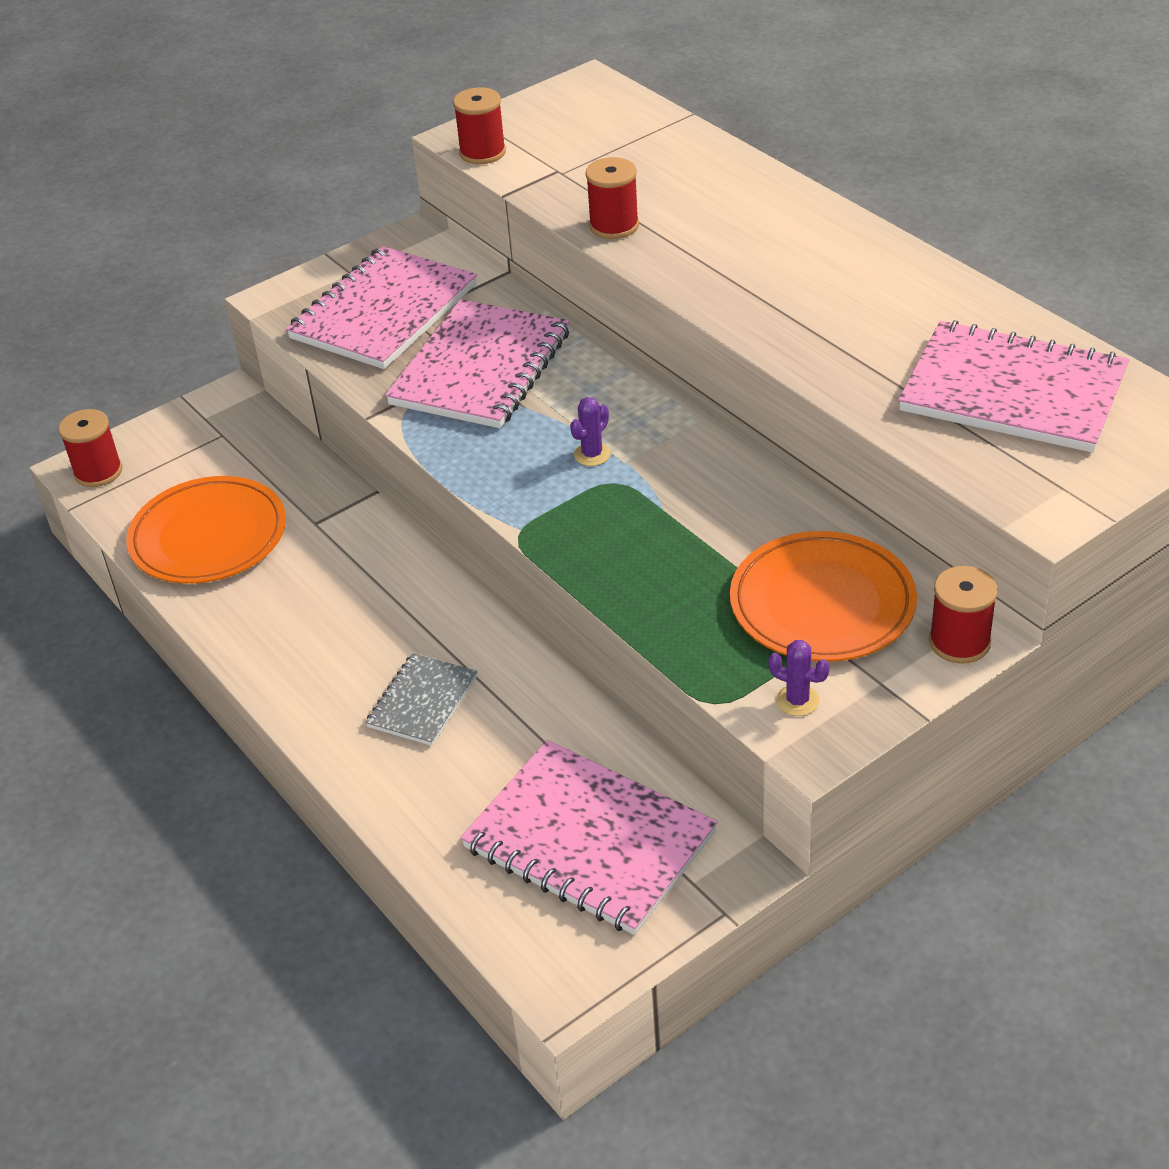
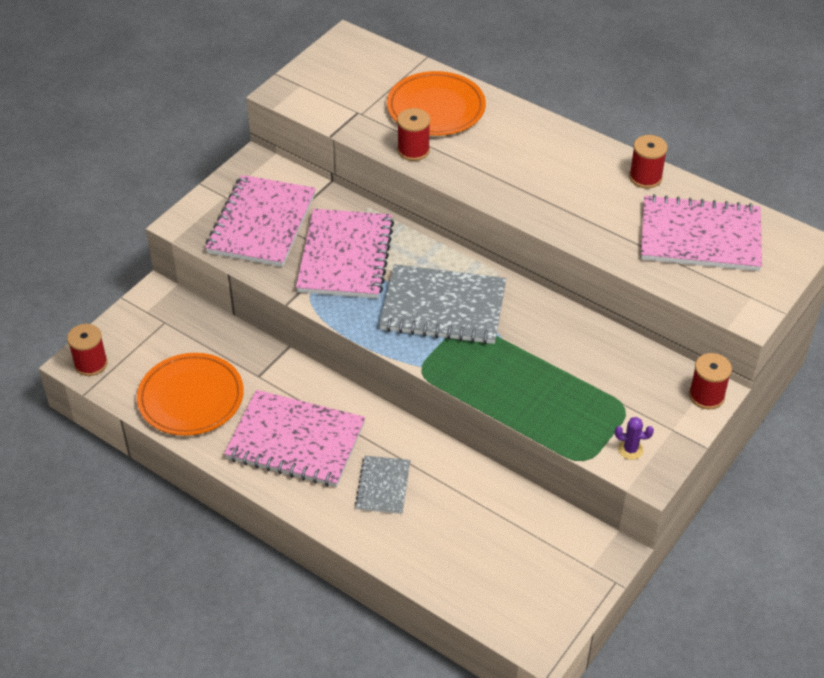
camera: 20 degrees left, 5 degrees up
(482, 153) = (301, 104): red spool -> red spool (645, 177)
(589, 840) = (521, 554): pink notebook -> pink notebook (295, 441)
(592, 454) = (443, 307): purple cactus -> grey notebook
(822, 603) = (620, 385): orange plate -> orange plate (436, 108)

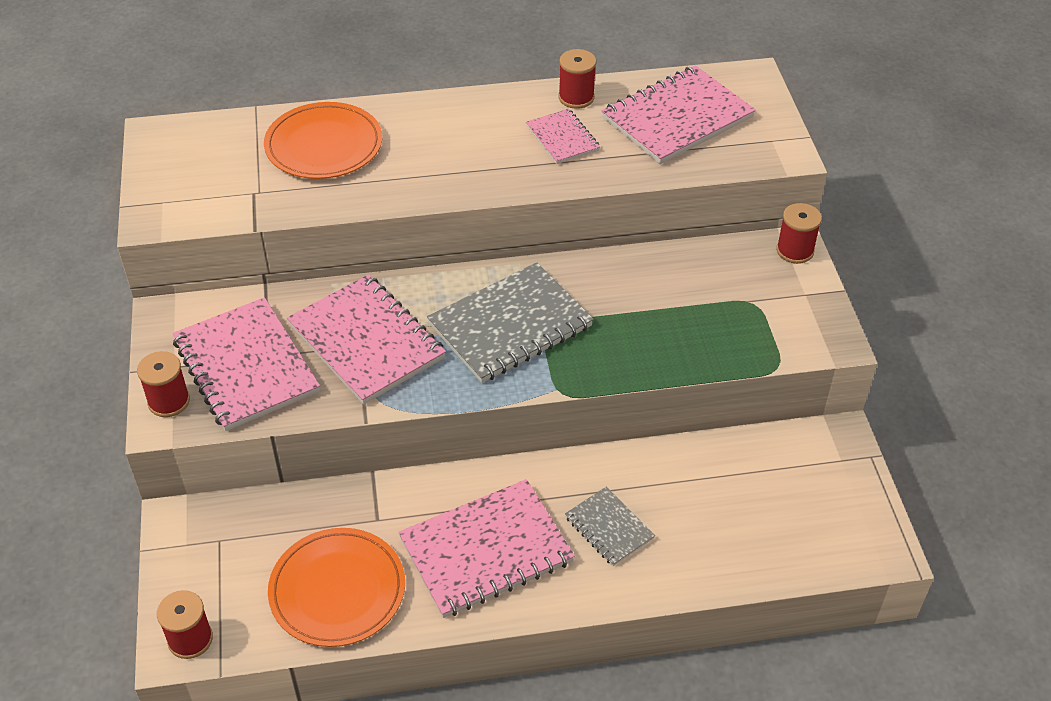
camera: 45 degrees left, 0 degrees up
(413, 150) = (352, 195): red spool -> red spool (169, 401)
(597, 199) = (562, 138): none -> pink notebook
(630, 449) = (798, 333): purple cactus -> none

